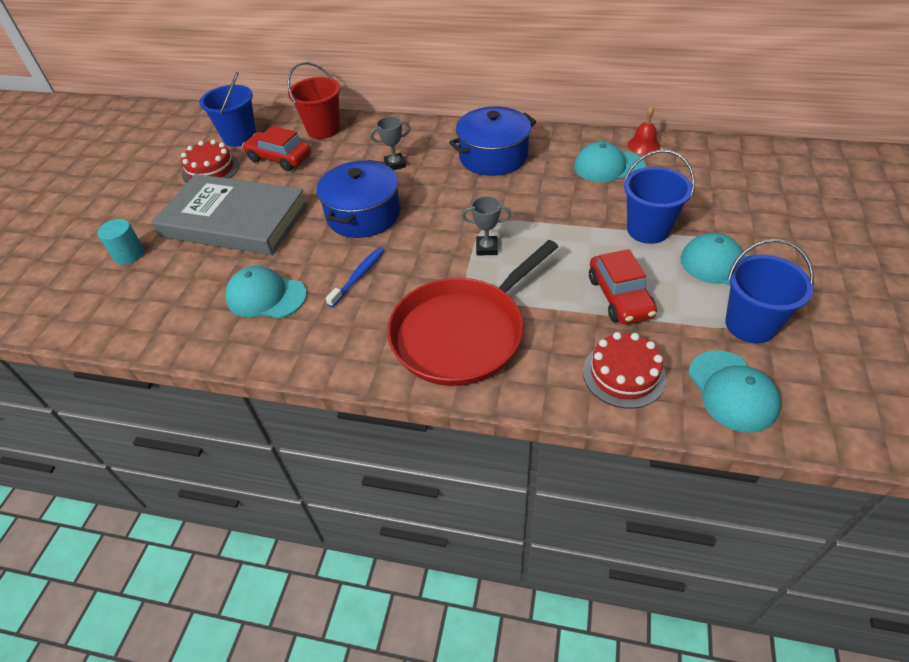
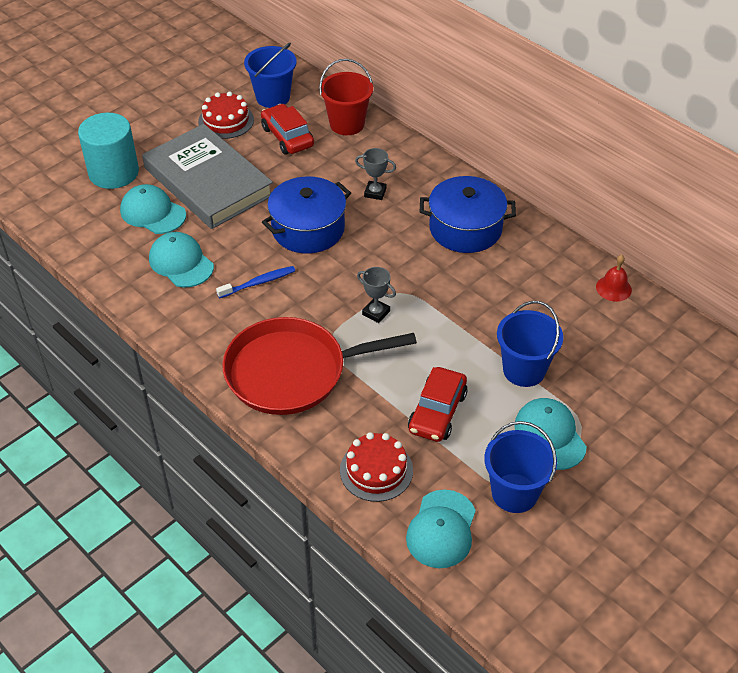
camera: 30 degrees right, 0 degrees up
(129, 254) = (113, 172): turquoise cylinder -> turquoise cylinder, size x1.84
(608, 166) = (557, 292): turquoise cap -> turquoise cap (153, 212)

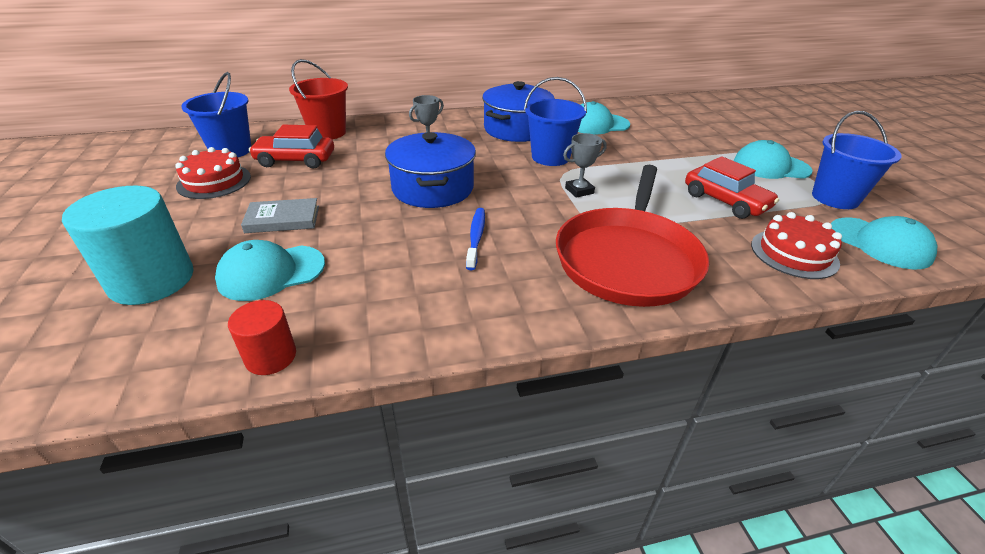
camera: 60 degrees left, 10 degrees down
(90, 256) = (271, 357): none -> red cylinder
(181, 262) = (383, 279): turquoise cap -> turquoise cap (597, 124)
(208, 181) = (283, 219): grey book -> grey book, size x0.43
(524, 370) = (693, 155): blue bucket -> blue bucket (550, 157)
(613, 288) = (629, 106): red bell -> none

